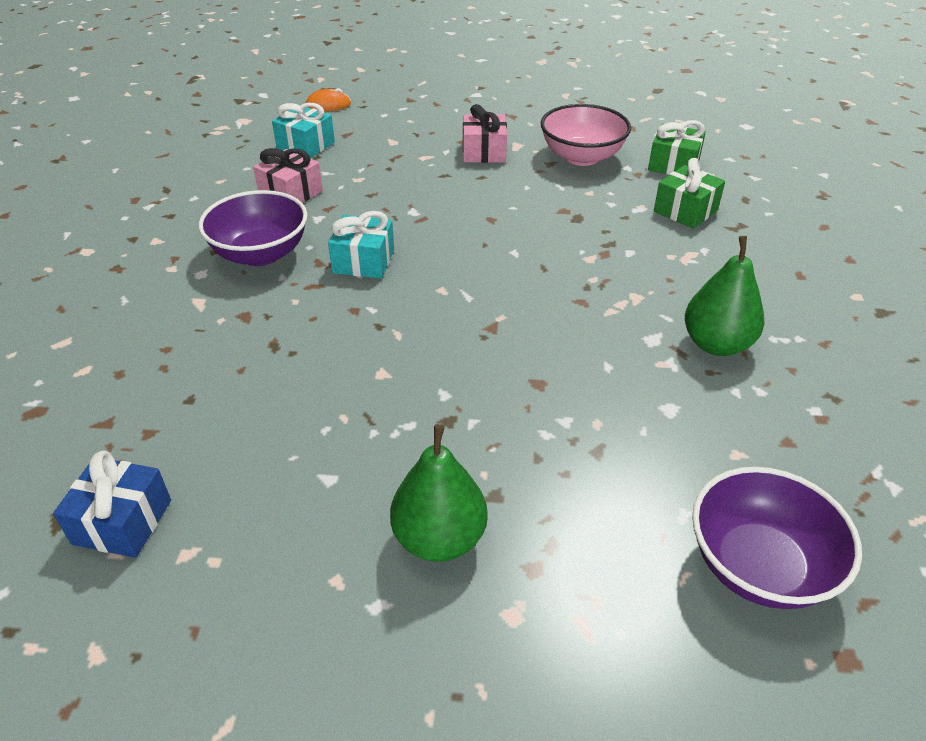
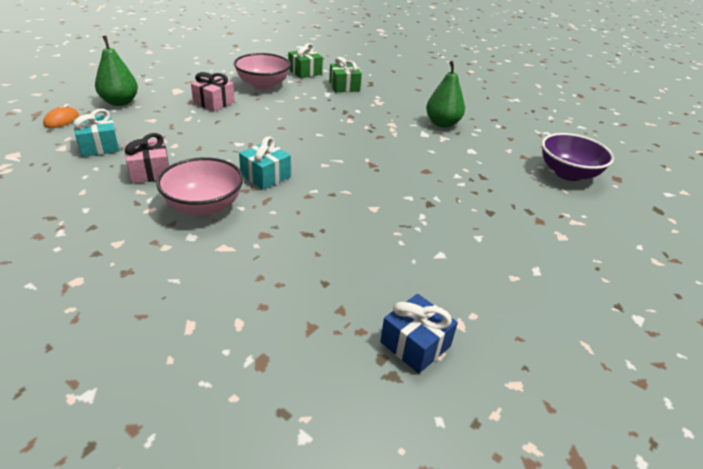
camera: 60 degrees left, 5 degrees down
(260, 254) = (204, 206): purple bowl -> pink bowl
(439, 538) = (506, 237): green pear -> green pear (120, 102)

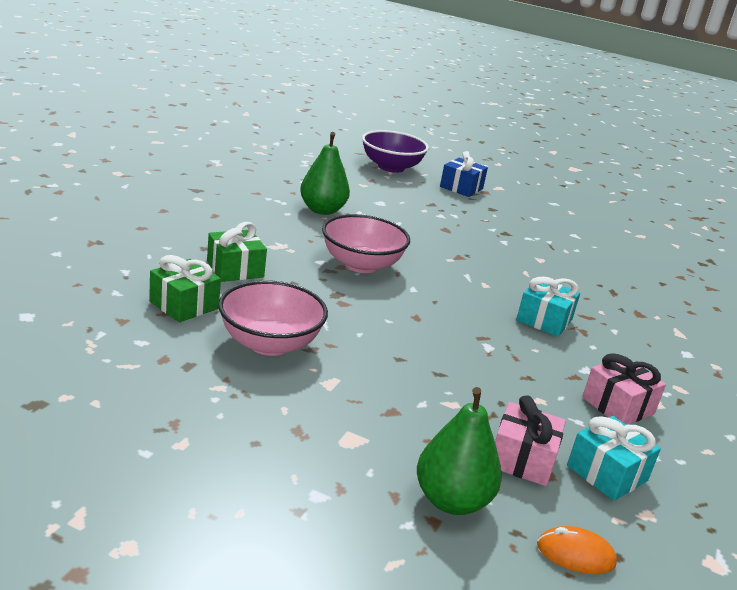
camera: 105 degrees left, 10 degrees down
(204, 206) = (637, 353): pink bowl -> pink bowl (361, 265)
(214, 102) = (377, 386): pink gift -> pink gift (522, 459)
(415, 344) = (677, 251): blue gift -> blue gift (461, 188)

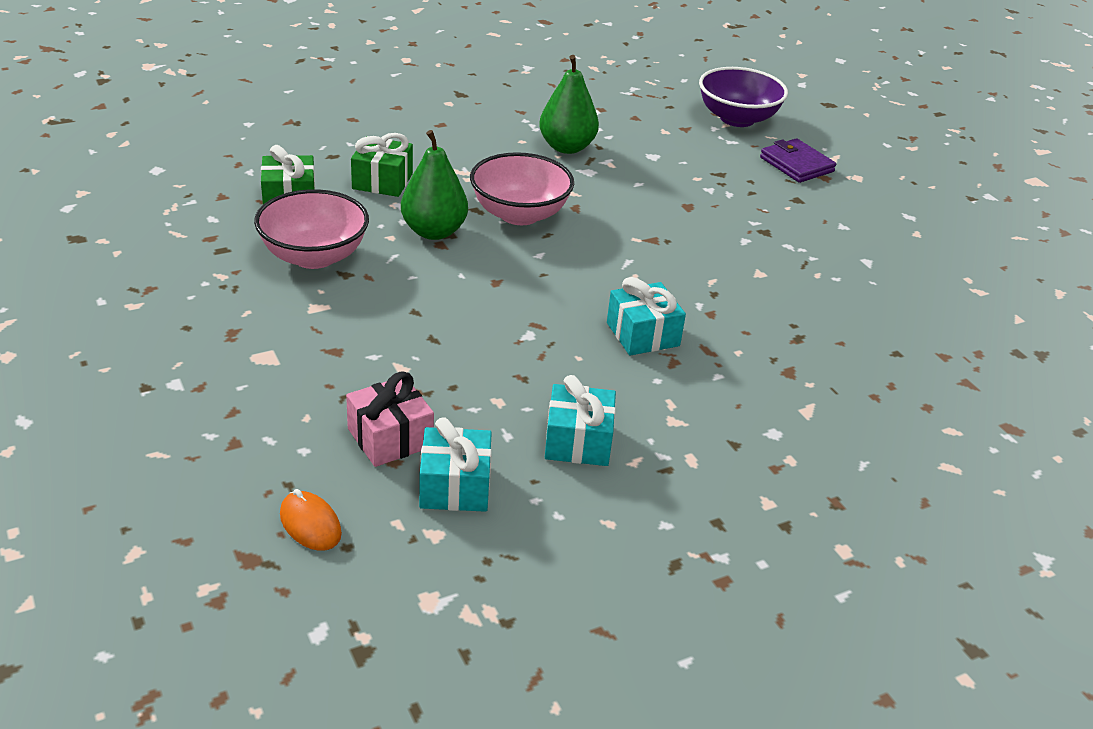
camera: 40 degrees right, 10 degrees up
(451, 500) = (272, 437): green pear -> green pear (434, 231)
(461, 188) = (796, 164): blue gift -> purple wallet
(618, 406) = (578, 441): pink gift -> turquoise gift

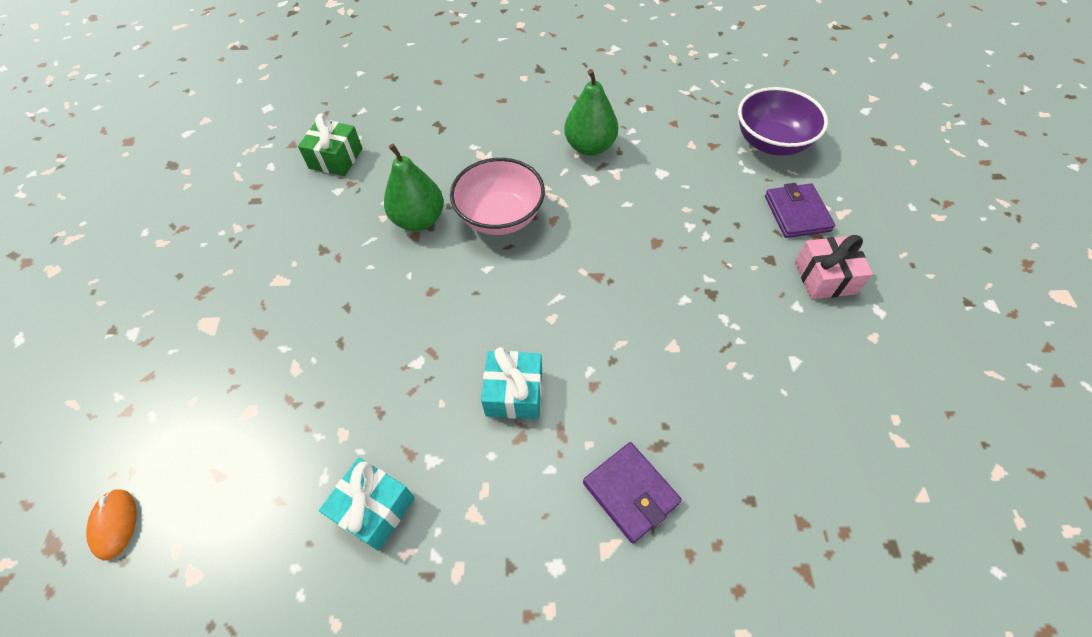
camera: 30 degrees right, 20 degrees up
(314, 256) = (313, 224): pink bowl -> none
(382, 181) = (416, 154): green gift -> none
(390, 438) = (234, 447): pink gift -> pink gift (825, 277)
(455, 486) = (244, 524): turquoise gift -> none
(798, 372) = (631, 493): none -> purple wallet

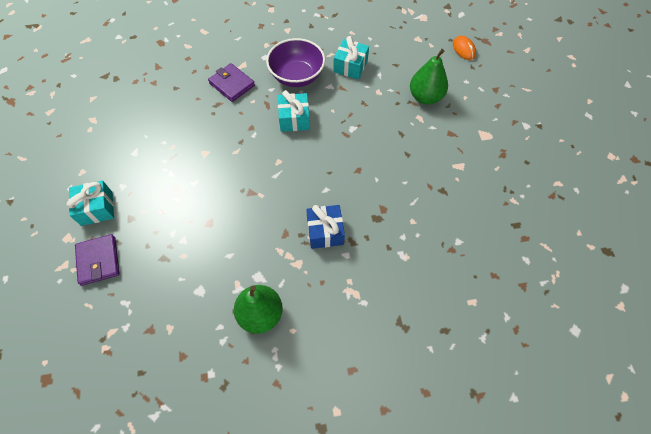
camera: 170 degrees right, 5 degrees up
(336, 158) = (476, 274): green gift -> none
(419, 220) = (385, 222): green pear -> green pear (425, 97)
(500, 216) = (325, 232): pink bowl -> blue gift
(771, 142) = (96, 339): purple bowl -> purple bowl (297, 76)
(825, 277) = (97, 208): pink gift -> turquoise gift

